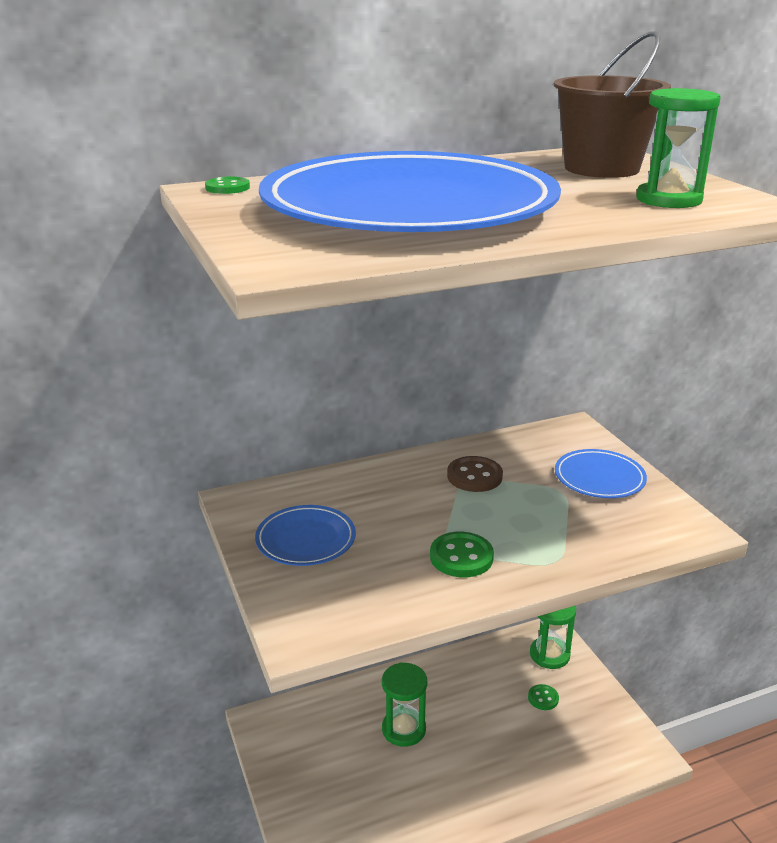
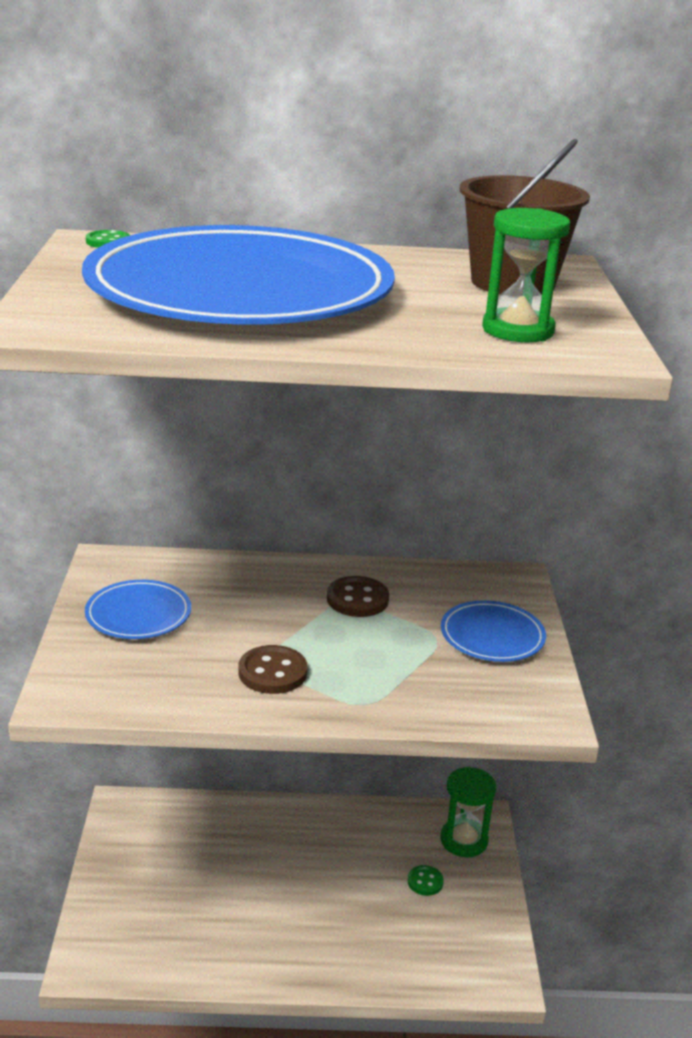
camera: 20 degrees right, 0 degrees up
(403, 729) = (256, 862): green hourglass -> none
(461, 557) = (272, 672): green button -> brown button

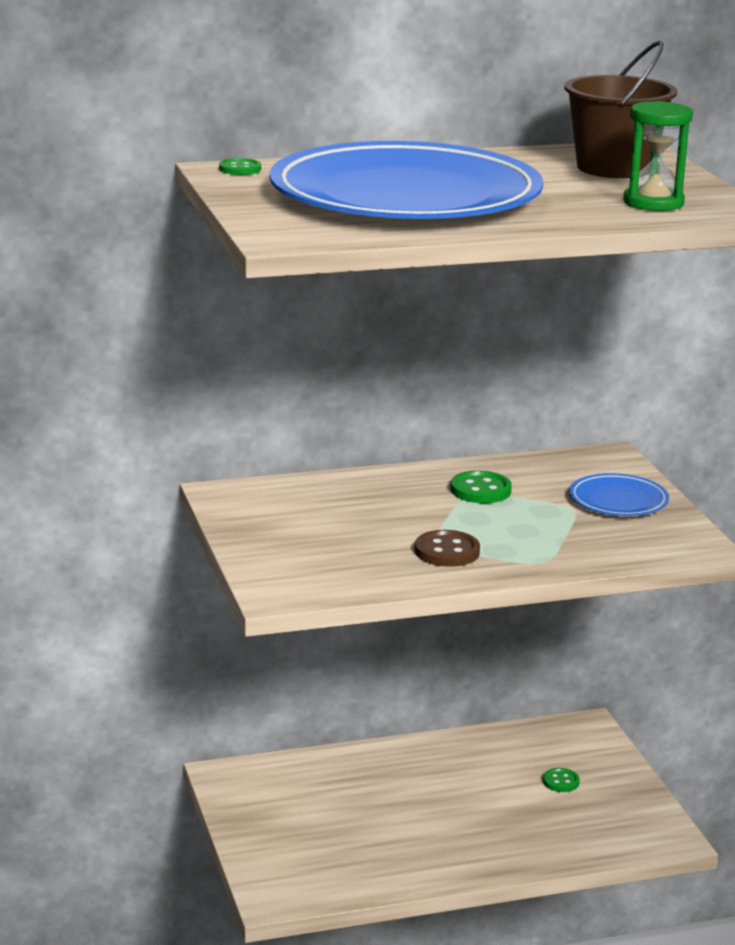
camera: 15 degrees left, 5 degrees down
(138, 614) = (290, 528): blue plate -> none
(357, 599) = (480, 490): brown button -> green button
(464, 840) = (580, 744): green hourglass -> none

